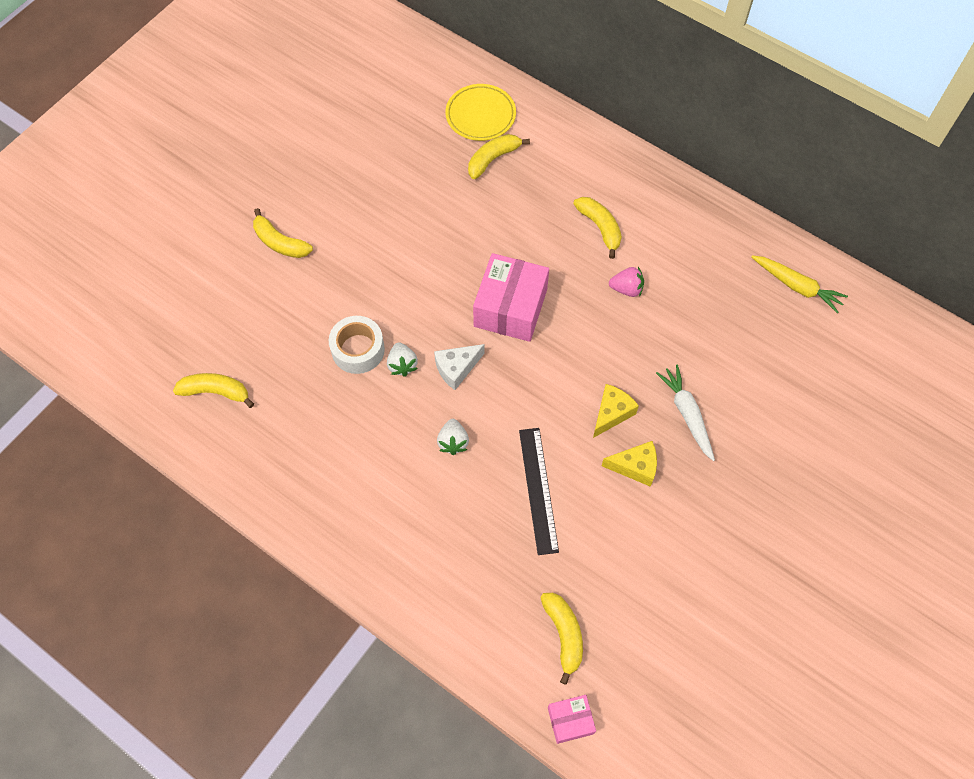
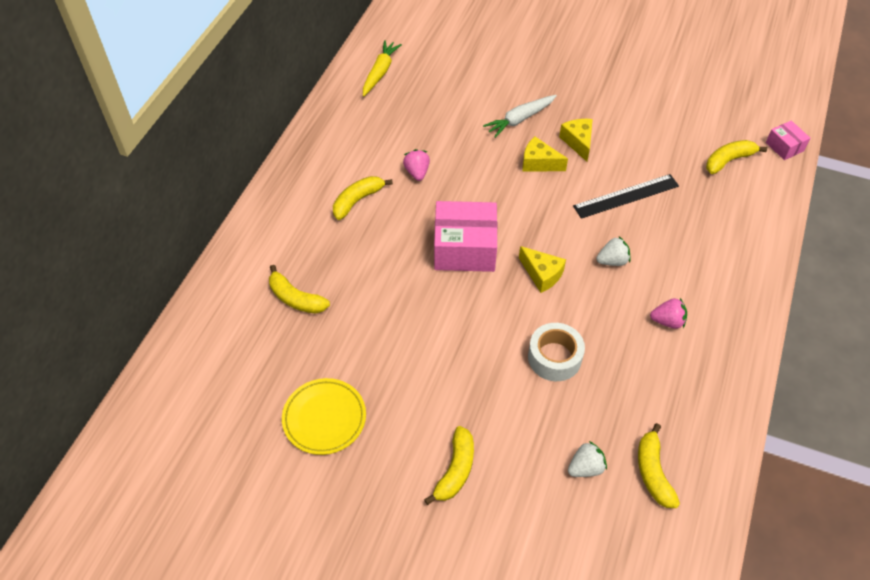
camera: 105 degrees left, 10 degrees down
(362, 467) = (667, 321): none -> pink strawberry
(402, 365) = (555, 317): white strawberry -> white strawberry (585, 467)
(456, 368) = (542, 274): white cheese -> yellow cheese
(480, 115) = (239, 322): yellow plate -> yellow plate (324, 418)

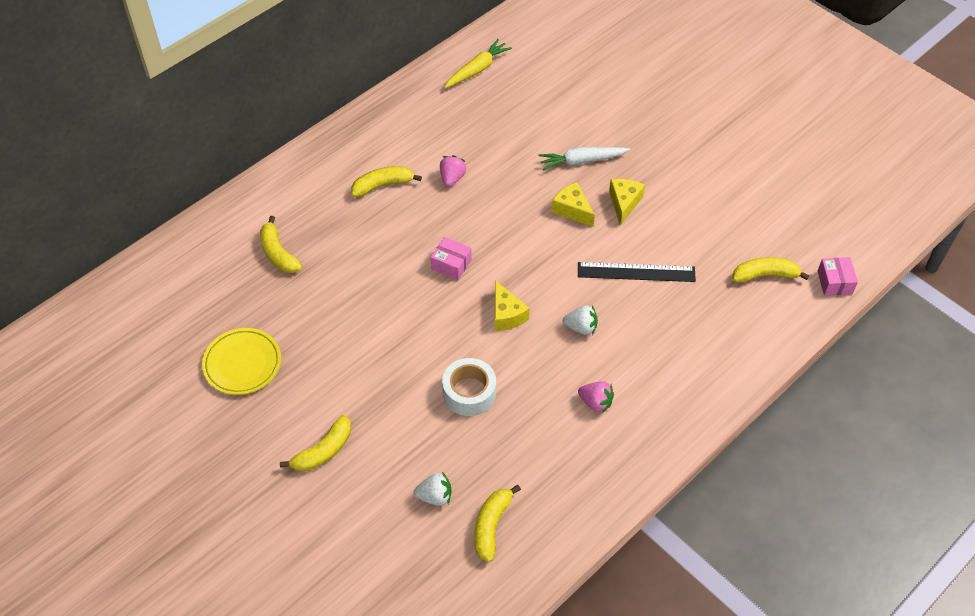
camera: 25 degrees right, 0 degrees up
(464, 248) = (451, 264): pink box -> pink box, size x0.51

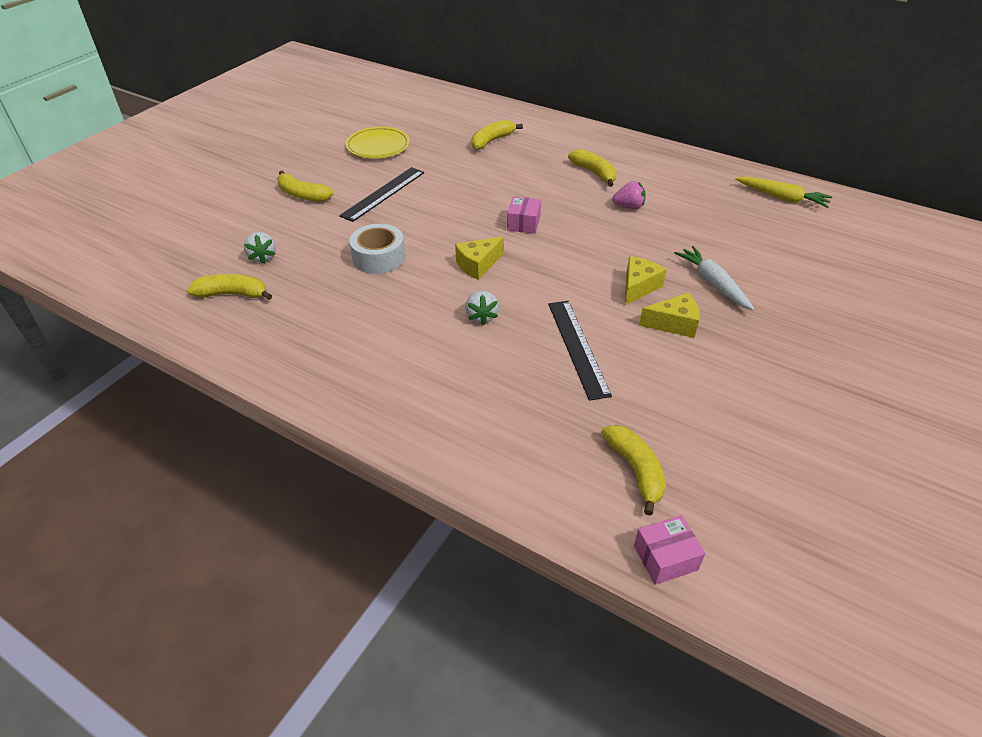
camera: 75 degrees right, 10 degrees down
(351, 373) = (383, 193): none -> black ruler
(595, 402) = (387, 341): pink strawberry -> none

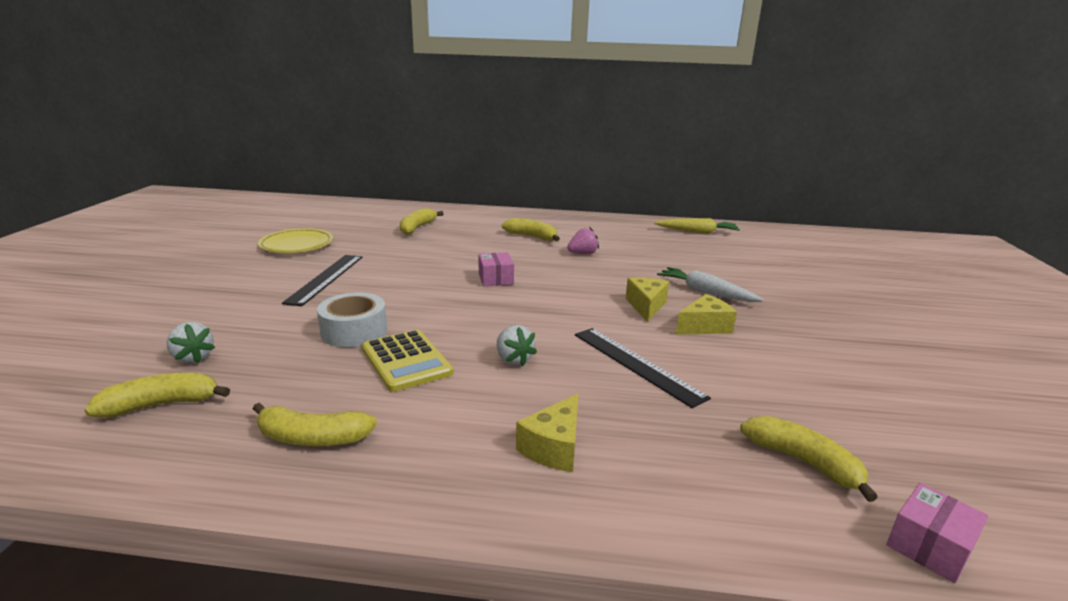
camera: 25 degrees left, 20 degrees down
(302, 195) = (223, 293): yellow banana -> yellow banana (312, 438)
(401, 297) = (406, 361): none -> yellow calculator
(478, 265) = (474, 317): yellow cheese -> yellow cheese (554, 447)

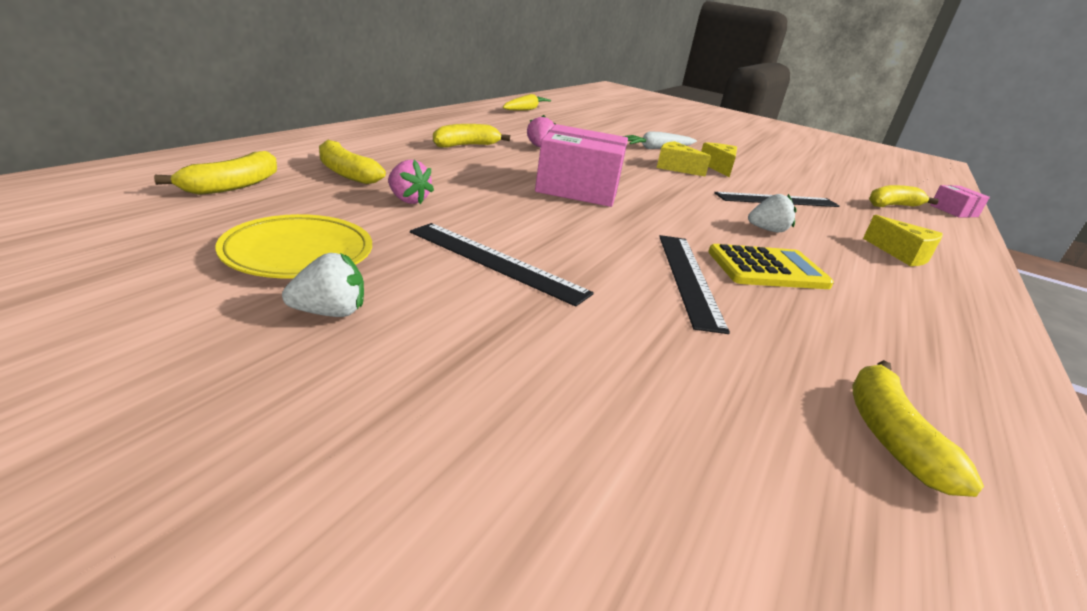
camera: 70 degrees left, 5 degrees up
(193, 357) = (747, 400): white strawberry -> white strawberry (329, 312)
(312, 438) = (928, 341): yellow banana -> yellow banana (232, 186)
(354, 331) = (688, 278): white tape -> black ruler
(394, 246) = (408, 200): none -> pink strawberry
(496, 279) = (578, 188): pink box -> pink box, size x1.95

